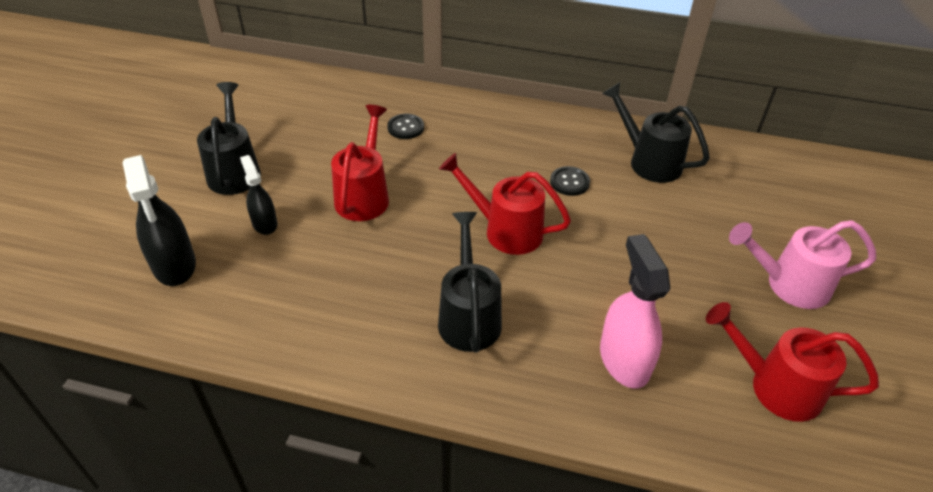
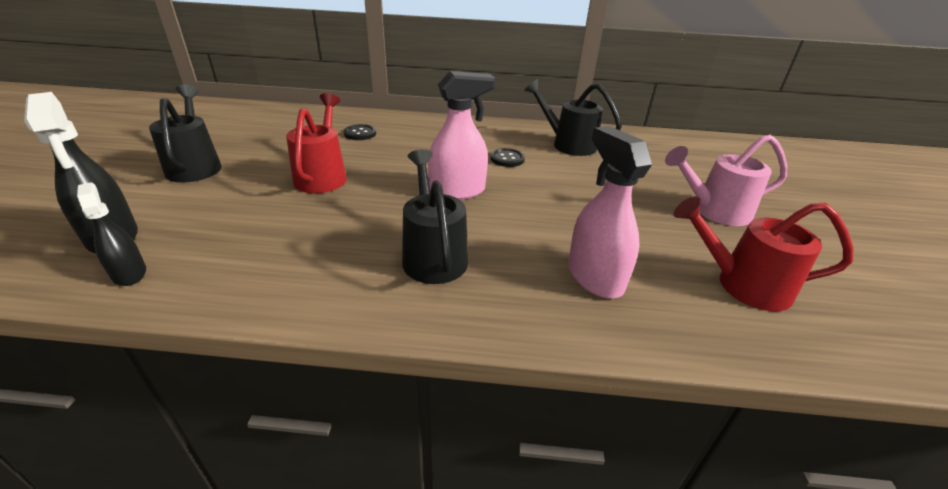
camera: 10 degrees left, 10 degrees down
(264, 223) = (220, 200): black spray bottle -> black spray bottle (129, 273)
(505, 230) = (458, 191): red watering can -> pink spray bottle

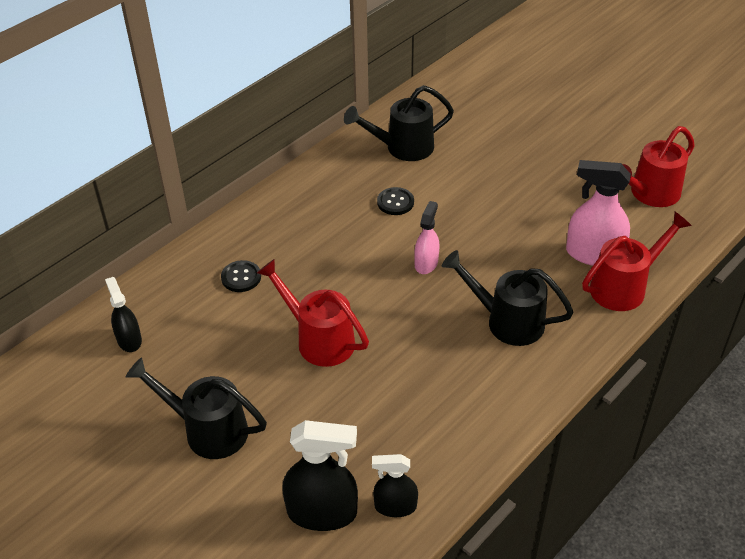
camera: 50 degrees left, 10 degrees up
(269, 121) = (129, 340): none -> black spray bottle
(458, 191) = (426, 263): pink spray bottle -> pink spray bottle, size x0.60
(577, 319) = (624, 287): none -> red watering can
(714, 211) = (571, 143): pink watering can -> none

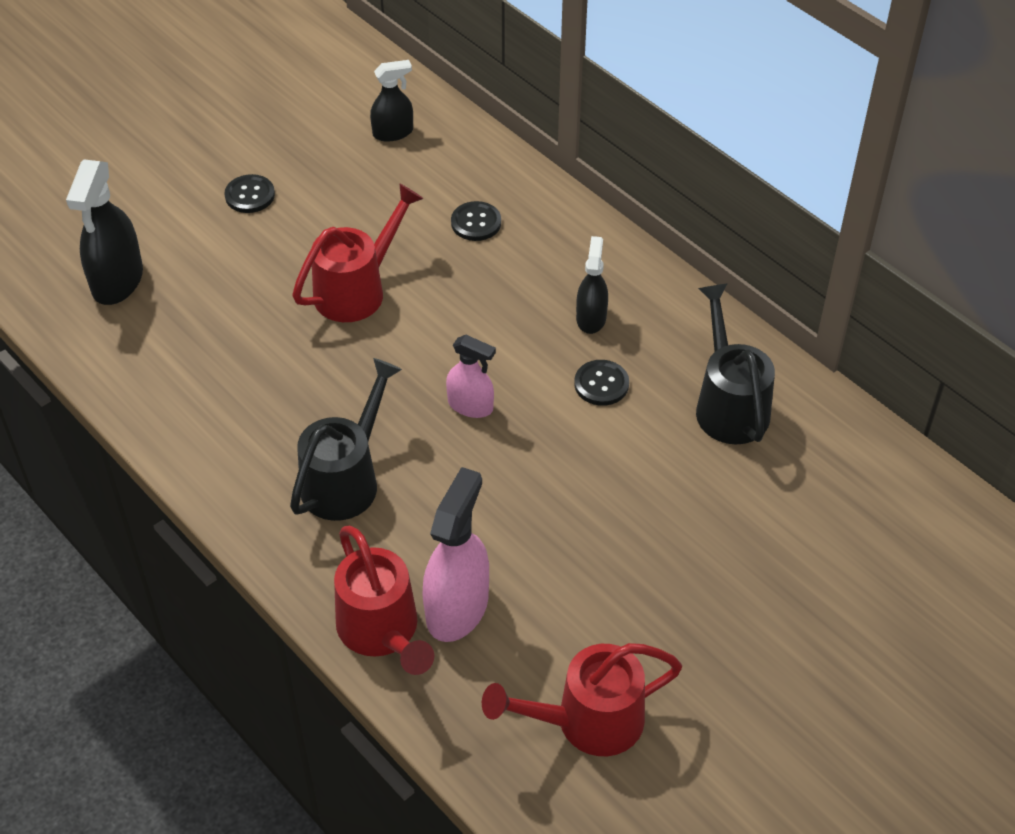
camera: 95 degrees right, 5 degrees up
(207, 430) = (250, 195): black watering can -> black button
(395, 506) = (104, 339): black spray bottle -> black spray bottle (591, 318)
(650, 194) = (587, 722): red watering can -> red watering can turned 75 degrees counterclockwise

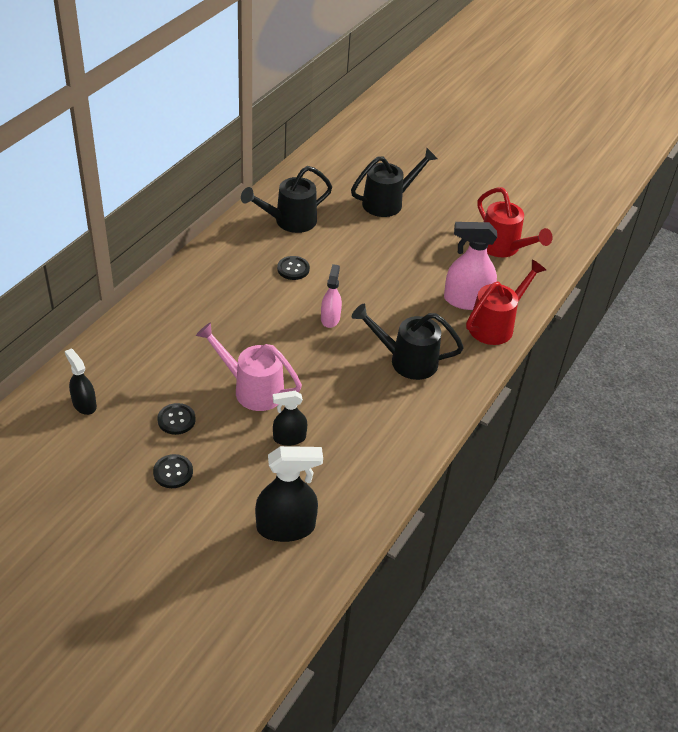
camera: 110 degrees left, 5 degrees down
(357, 289) = (252, 389): red watering can -> pink watering can
(476, 223) = (172, 343): black button -> black button (176, 420)
(591, 318) = (242, 279): black spray bottle -> black spray bottle (289, 438)
(764, 565) = (388, 202): none -> black watering can

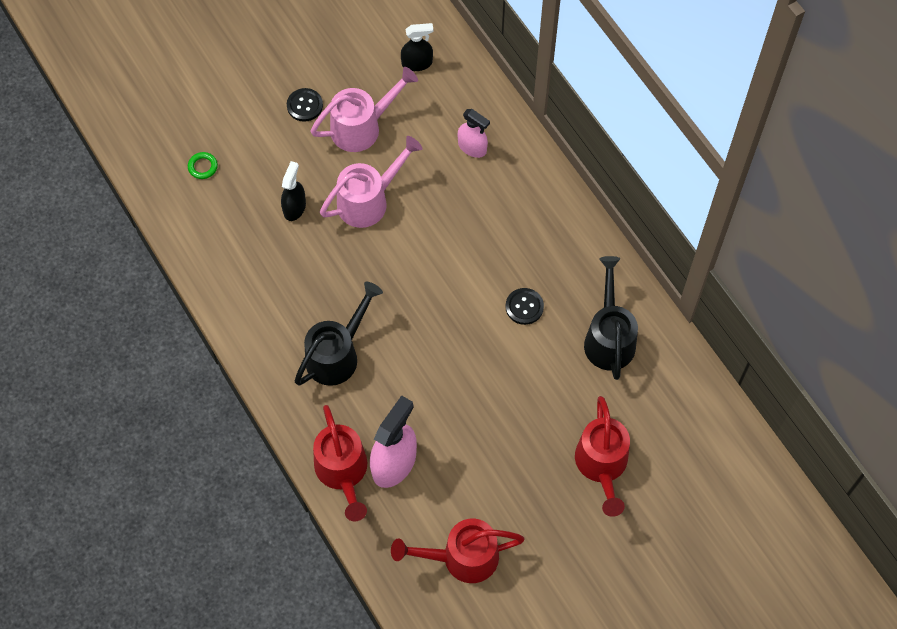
camera: 120 degrees right, 20 degrees up
(176, 420) = (362, 127): black button -> pink watering can
(286, 527) = (203, 167): black spray bottle -> green ring
(330, 318) = (431, 310): pink spray bottle -> pink spray bottle (472, 147)
(388, 202) = (602, 466): black watering can -> red watering can

